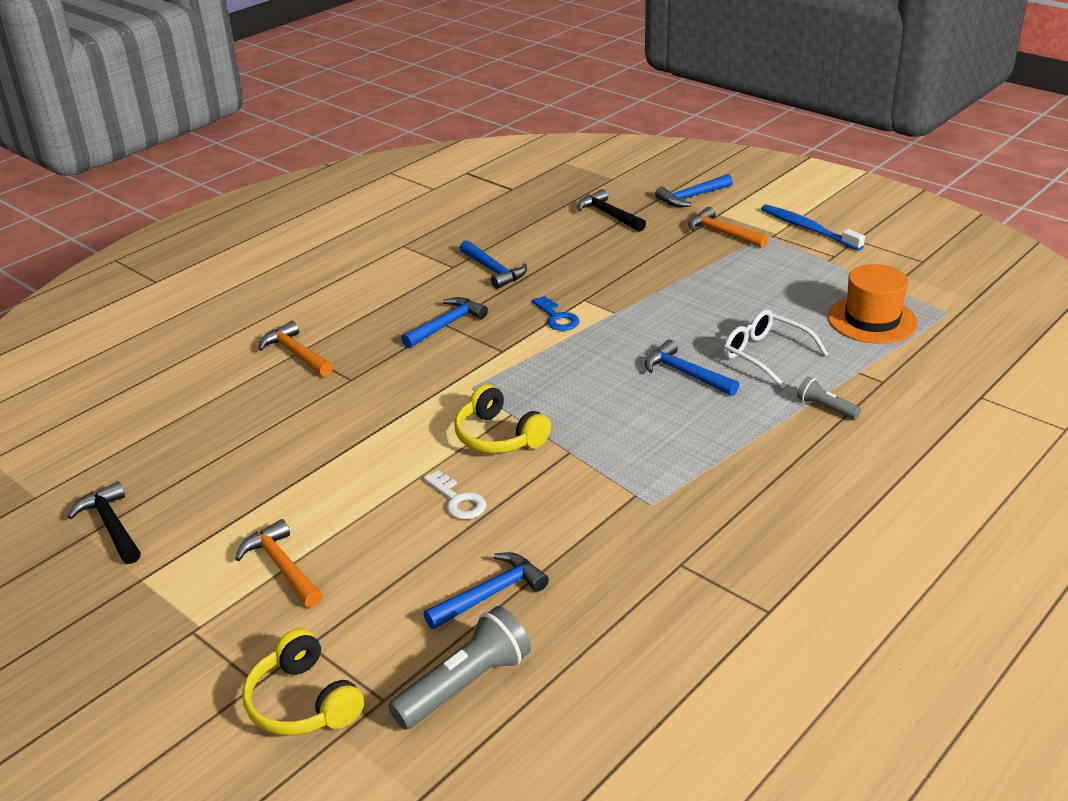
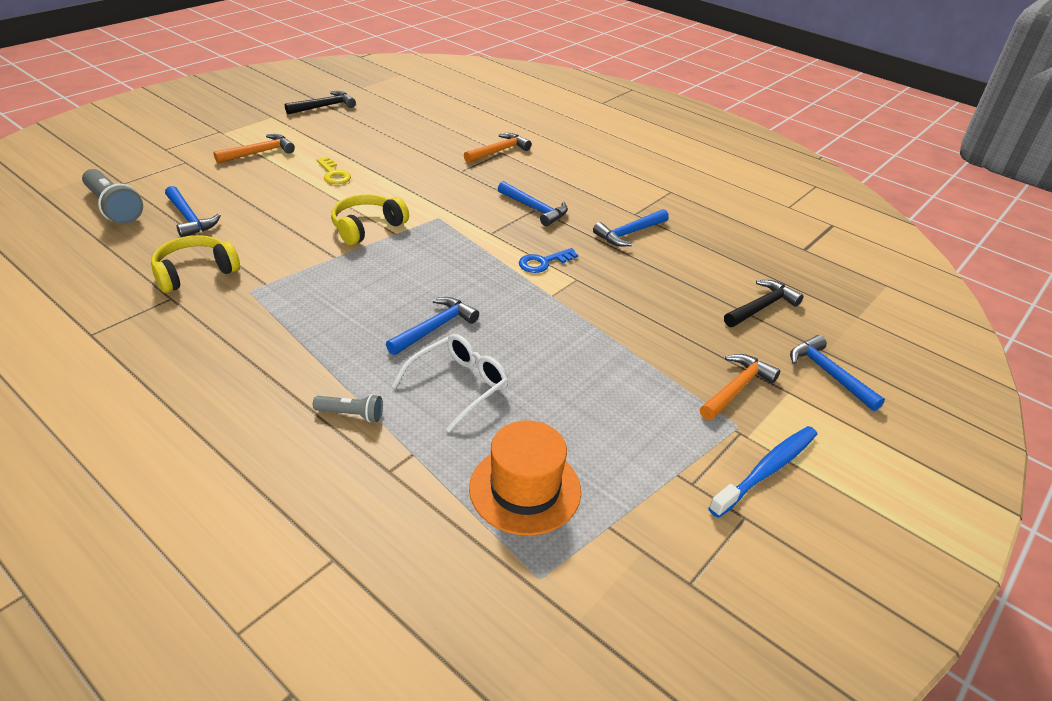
camera: 85 degrees right, 5 degrees up
(303, 702) = (139, 161): yellow headphones -> yellow headphones (195, 273)
(357, 482) = (333, 174): none -> yellow key
(458, 500) = (296, 209): white key -> none
(825, 407) = (351, 414): grey flashlight -> grey flashlight turned 60 degrees clockwise

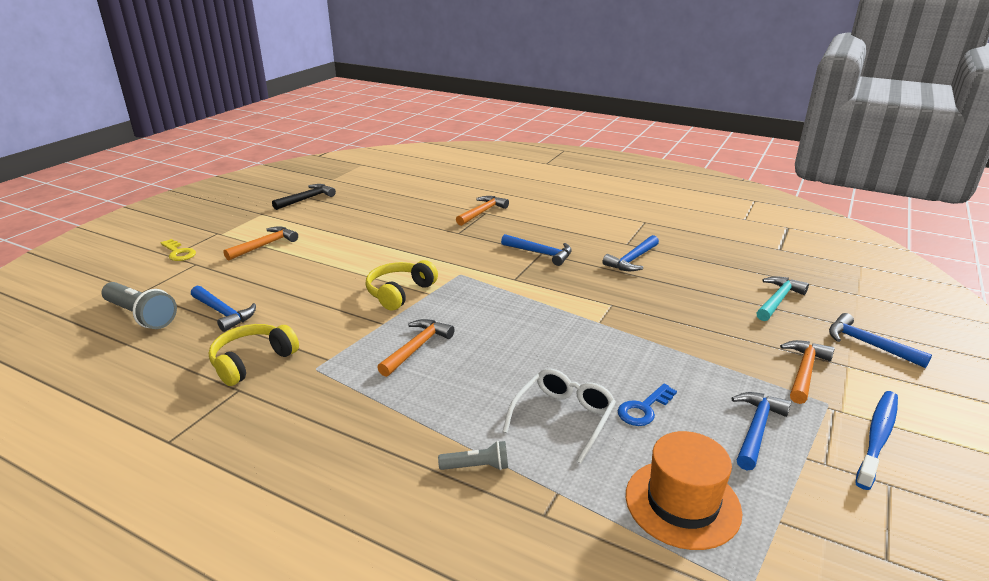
camera: 10 degrees left, 10 degrees down
(333, 174) = (344, 253): yellow key -> yellow key (178, 253)
(355, 288) = (417, 347): none -> orange hammer
(435, 328) = (511, 369): blue hammer -> blue hammer (756, 429)
(543, 262) = (574, 296): blue key -> blue key (644, 409)
(761, 307) = (778, 300): black hammer -> turquoise hammer

